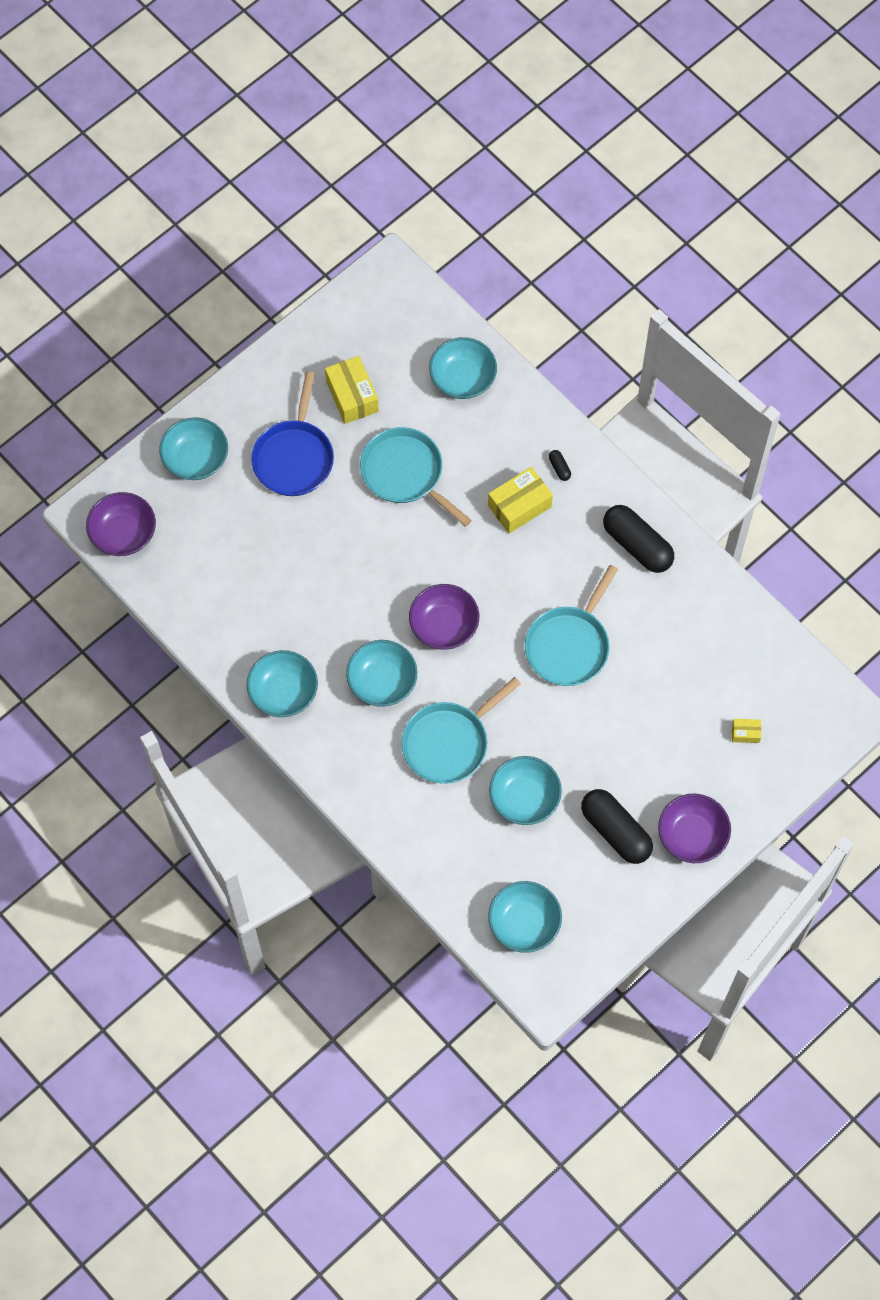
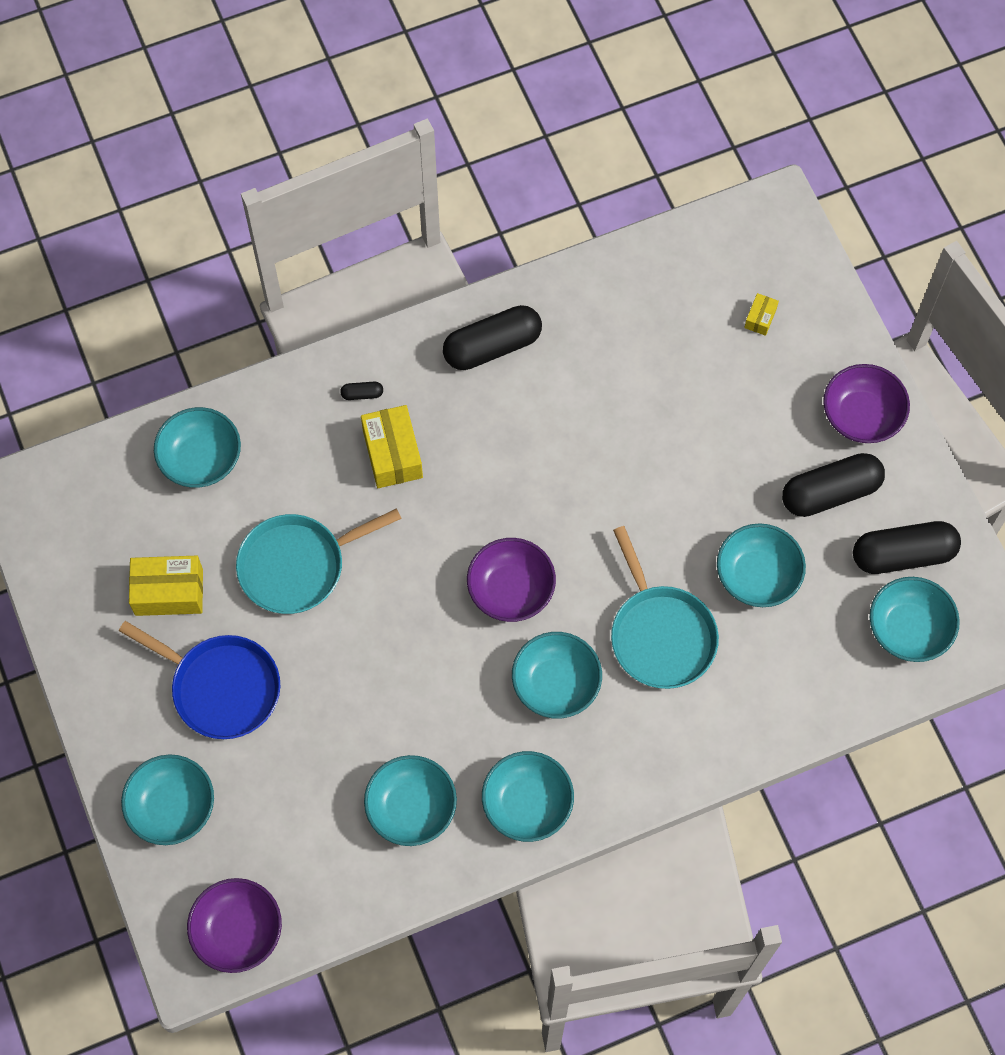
camera: 70 degrees left, 0 degrees up
(252, 615) = (411, 808): none -> turquoise bowl
(569, 645) = (588, 462): turquoise pan -> none
(584, 901) = (903, 555): none -> black capsule

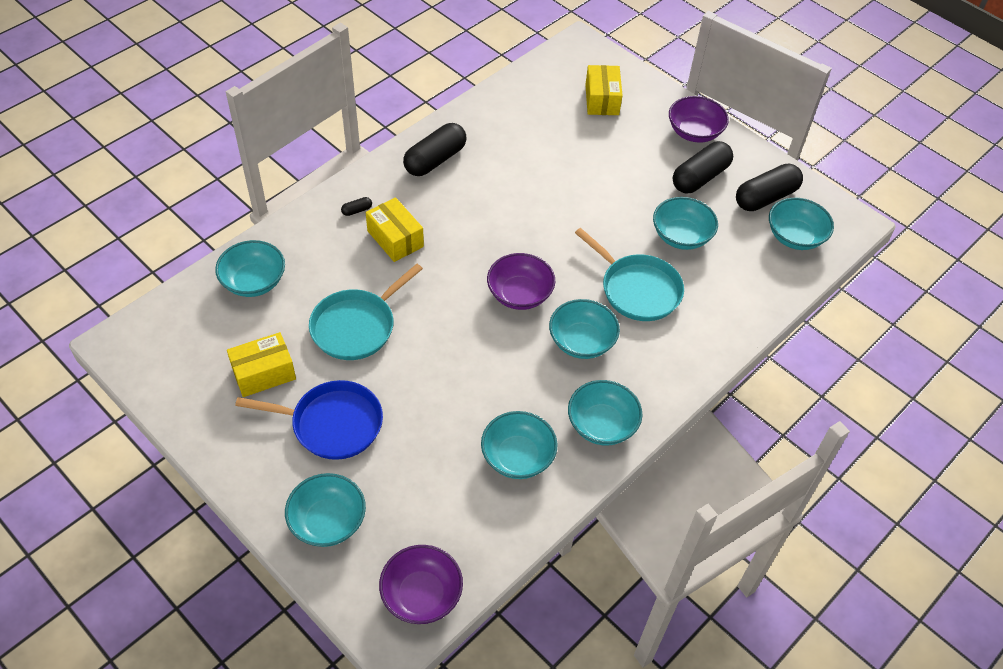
camera: 25 degrees left, 15 degrees down
(760, 318) = (602, 100): yellow box -> yellow box, size x1.98

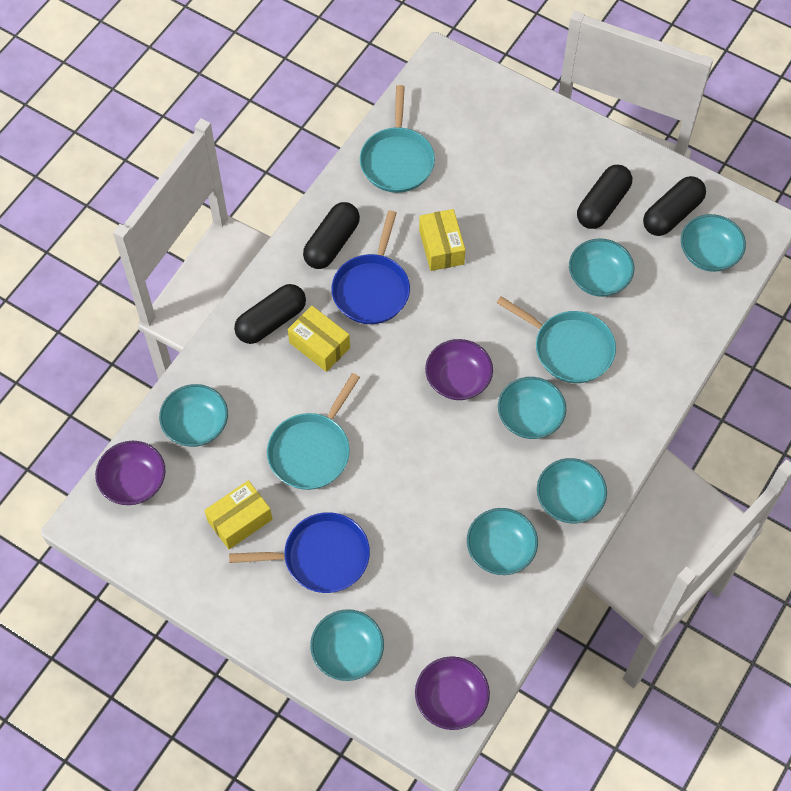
camera: 10 degrees left, 10 degrees up
(357, 210) = (271, 321): black capsule -> black capsule, size x2.45
(460, 203) = (372, 289): none -> blue pan
(516, 108) = (397, 160): none -> turquoise pan
(602, 100) = (482, 130): yellow box -> yellow box (441, 247)
(694, 132) = (585, 150): purple bowl -> purple bowl (134, 482)

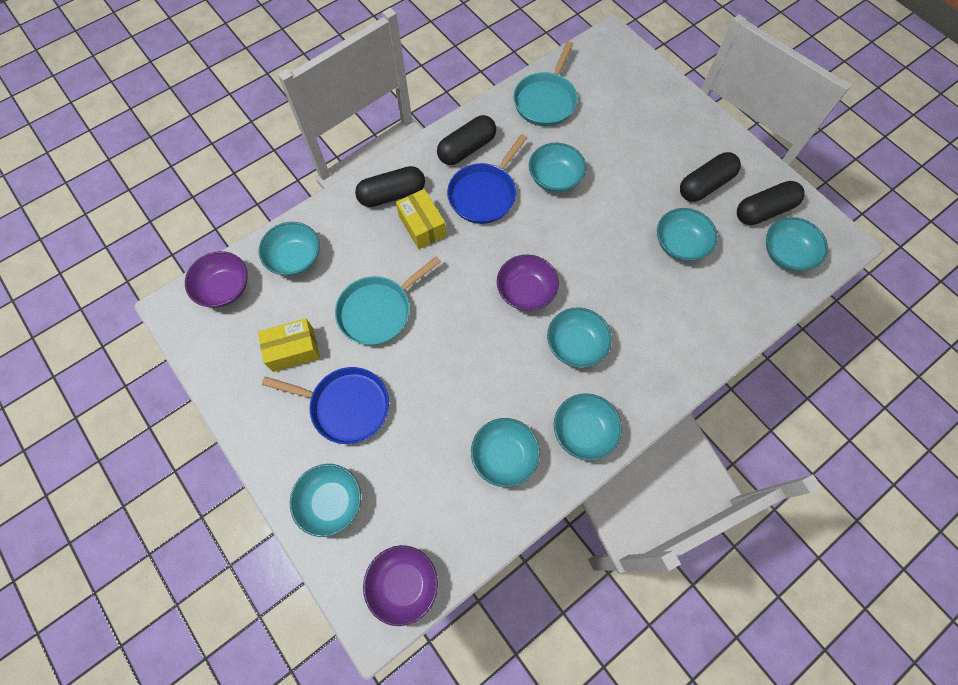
camera: 20 degrees right, 5 degrees up
(441, 247) = (555, 178): yellow box -> turquoise bowl
(569, 348) = (633, 296): turquoise pan -> none

